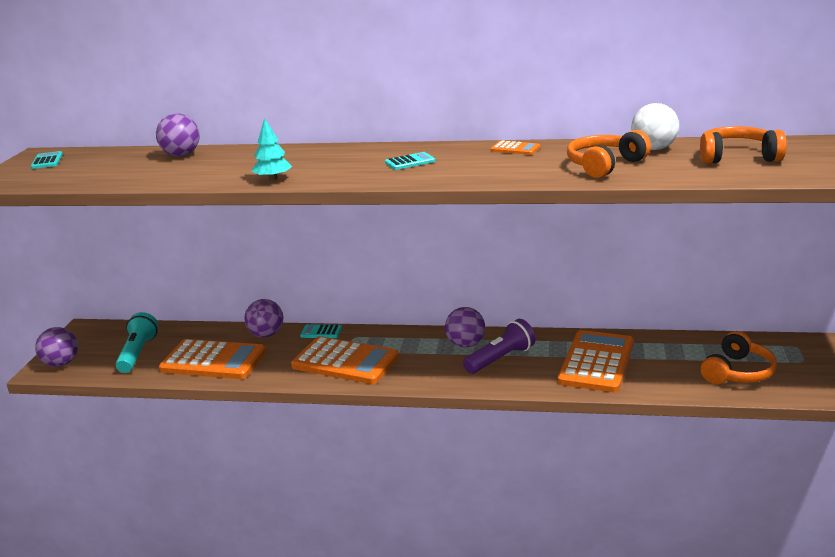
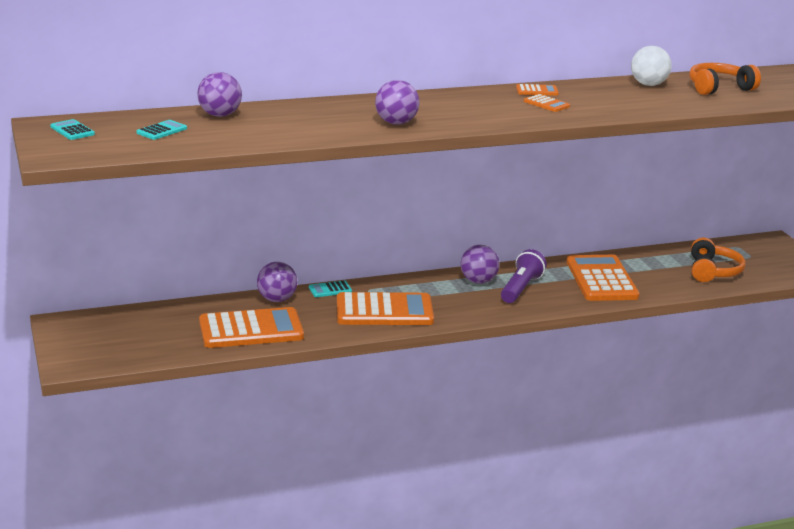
camera: 30 degrees left, 0 degrees up
(61, 364) = (83, 357): purple ball -> purple ball (396, 123)
(138, 353) = (158, 335): turquoise flashlight -> none
(273, 179) = (360, 131): turquoise tree -> none
(410, 162) = (463, 108): turquoise calculator -> turquoise calculator (162, 131)
(504, 163) = (546, 104): none -> orange calculator
(605, 165) = (630, 101): orange headphones -> none

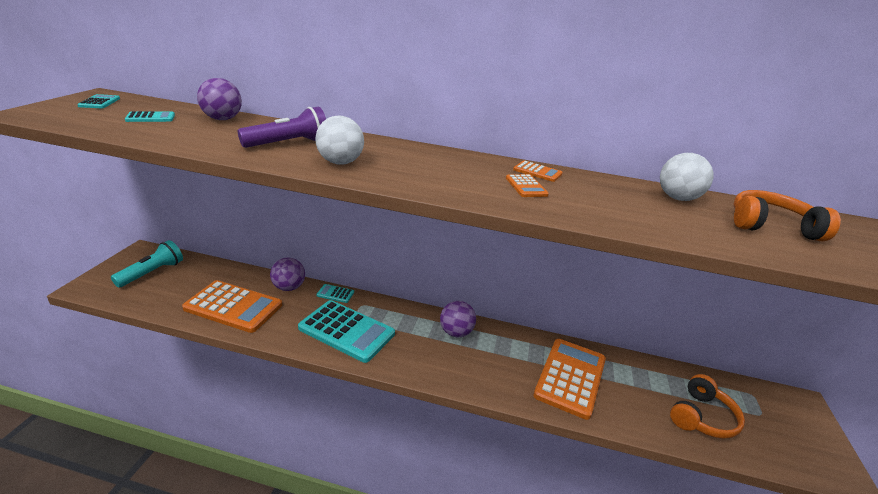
camera: 30 degrees right, 5 degrees up
(113, 334) = (152, 273): none -> turquoise flashlight
(384, 311) = (346, 331): orange calculator -> turquoise calculator
(396, 123) = (340, 162): purple ball -> white ball
(521, 288) = (484, 356): purple flashlight -> purple flashlight (288, 144)

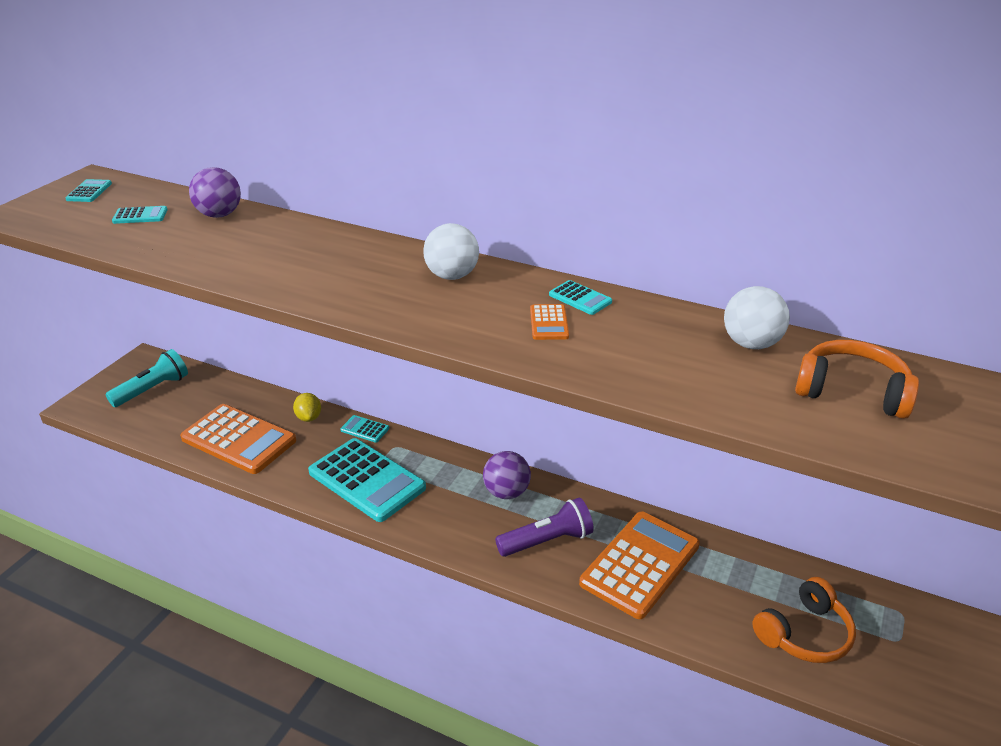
camera: 15 degrees right, 5 degrees up
(288, 144) = (284, 255): purple flashlight -> purple flashlight (547, 541)
(289, 287) = (309, 417): purple ball -> yellow lemon
(340, 162) = (334, 285): white ball -> white ball (452, 276)
(537, 172) = (580, 298): orange calculator -> turquoise calculator

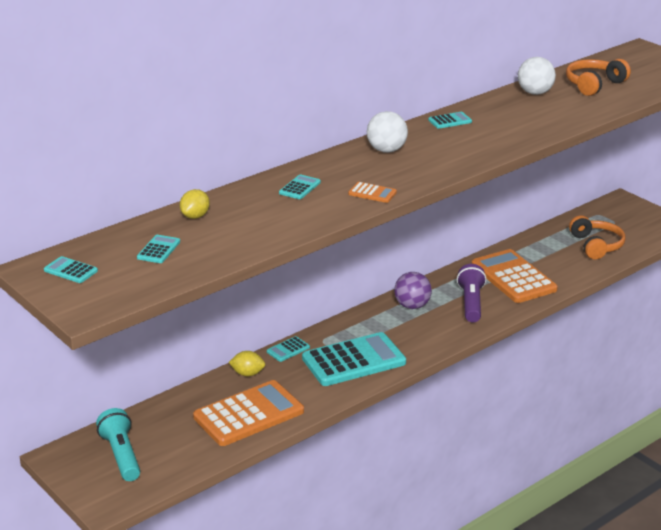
camera: 65 degrees left, 5 degrees down
(219, 215) = (195, 216): purple ball -> yellow lemon
(315, 249) = (300, 188): none -> turquoise calculator
(549, 323) = (471, 135): orange calculator -> orange calculator (372, 193)

